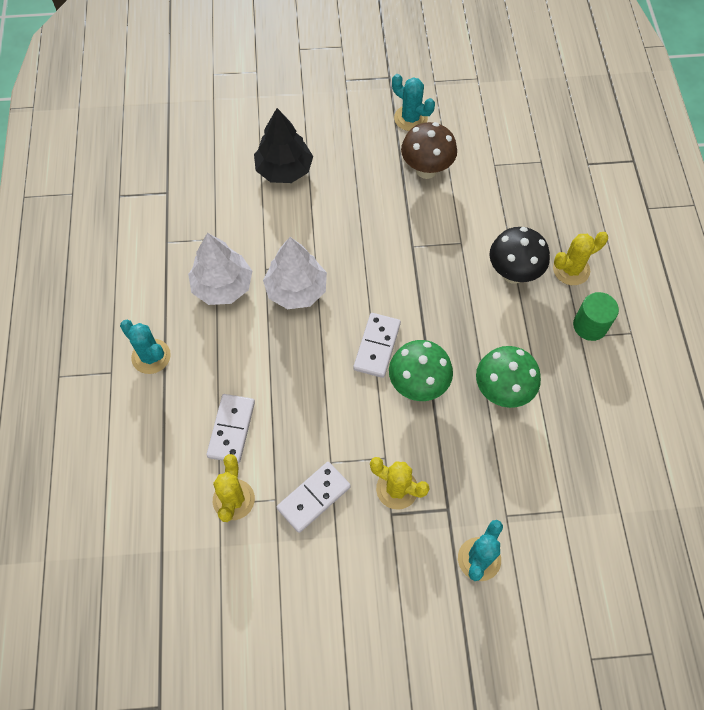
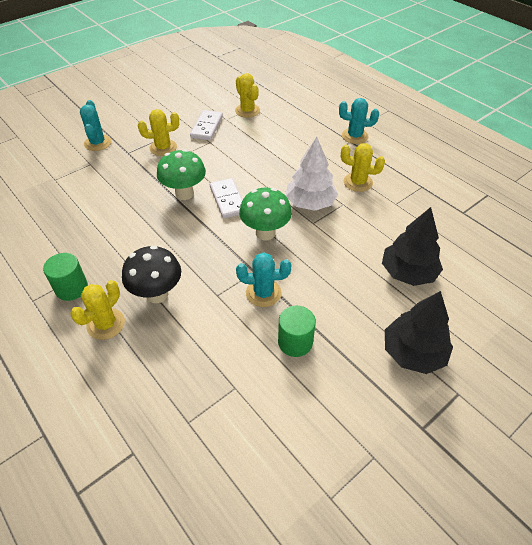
camera: 145 degrees right, 15 degrees down
(223, 286) = (358, 182): white tree -> yellow cactus
(231, 429) = (276, 130): white domino -> none
(347, 116) = (413, 352): none -> black tree
(410, 118) = (355, 389): turquoise cactus -> turquoise cactus (263, 293)
(426, 170) = (295, 342): brown mushroom -> green cylinder
(502, 391) = (124, 216): green mushroom -> green mushroom (265, 233)

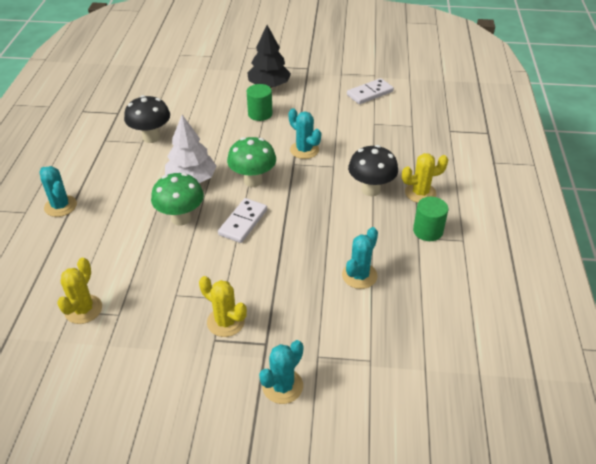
camera: 135 degrees left, 5 degrees down
(102, 218) = (359, 275): none -> turquoise cactus
(184, 194) = (268, 252): green mushroom -> green mushroom (181, 218)
(207, 127) = (151, 318): white domino -> white domino (370, 93)
(295, 342) = (319, 121): green cylinder -> green cylinder (260, 114)
(358, 182) = (135, 170): yellow cactus -> none
(397, 212) = (151, 137): none -> black mushroom
(408, 272) = (210, 109): black tree -> none

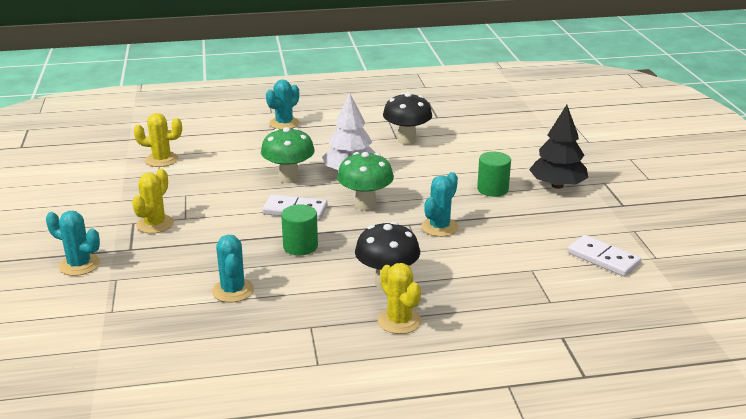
camera: 75 degrees right, 15 degrees down
(359, 275) = (233, 291): turquoise cactus -> turquoise cactus turned 60 degrees clockwise
(428, 231) = (325, 333): green cylinder -> green cylinder (300, 246)

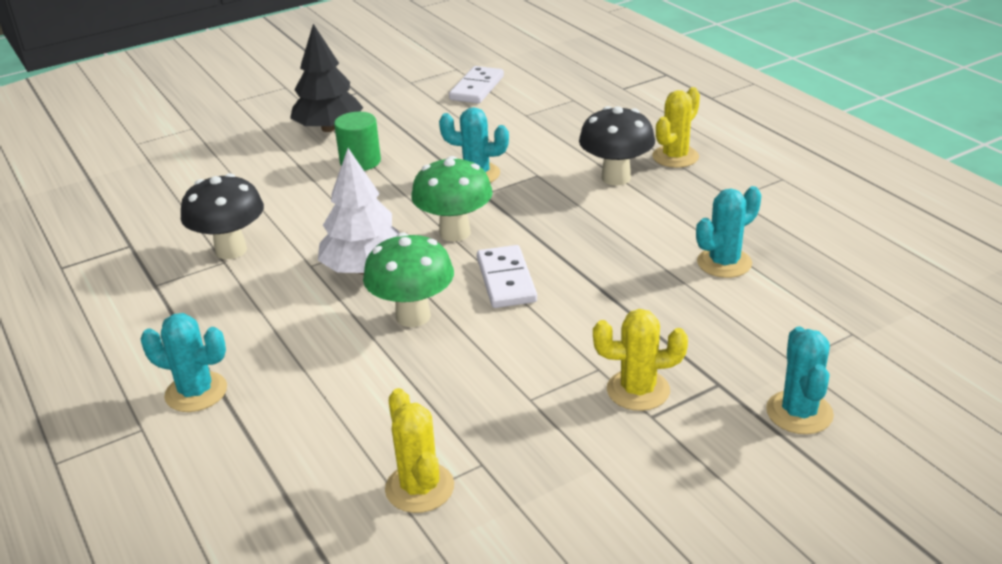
camera: 110 degrees left, 5 degrees up
(300, 246) = (591, 249): green cylinder -> none

